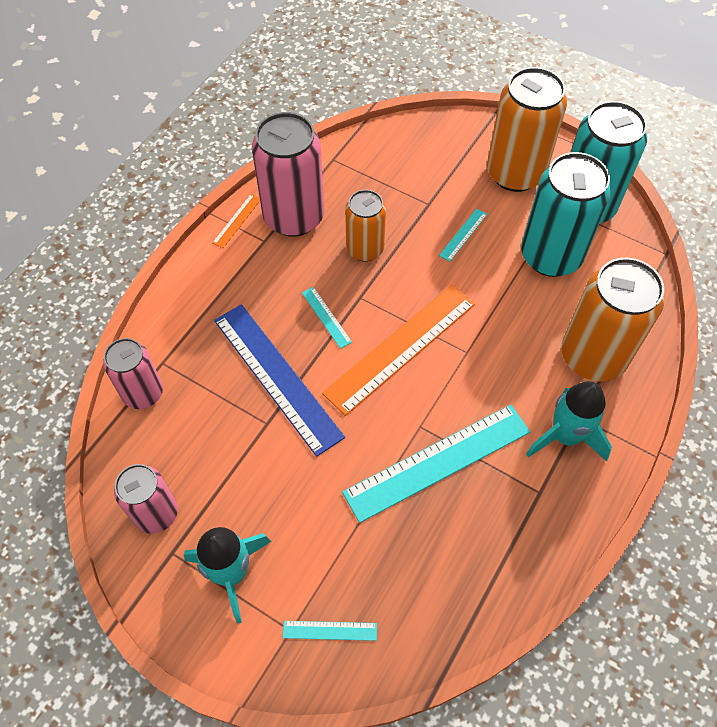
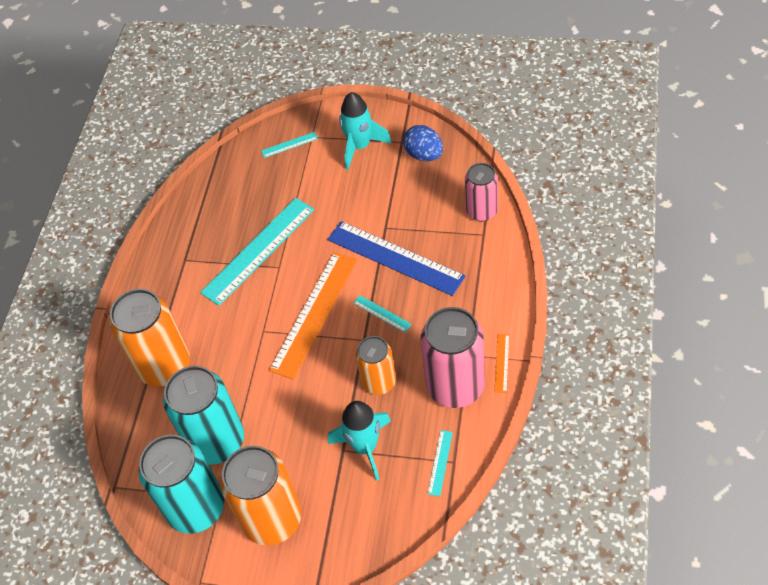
camera: 165 degrees right, 5 degrees down
(156, 513) = (424, 155): pink can -> blue egg
(463, 234) = (300, 431): turquoise ruler -> turquoise ruler (440, 462)
(565, 436) = (174, 300): turquoise rocket -> turquoise rocket (365, 447)

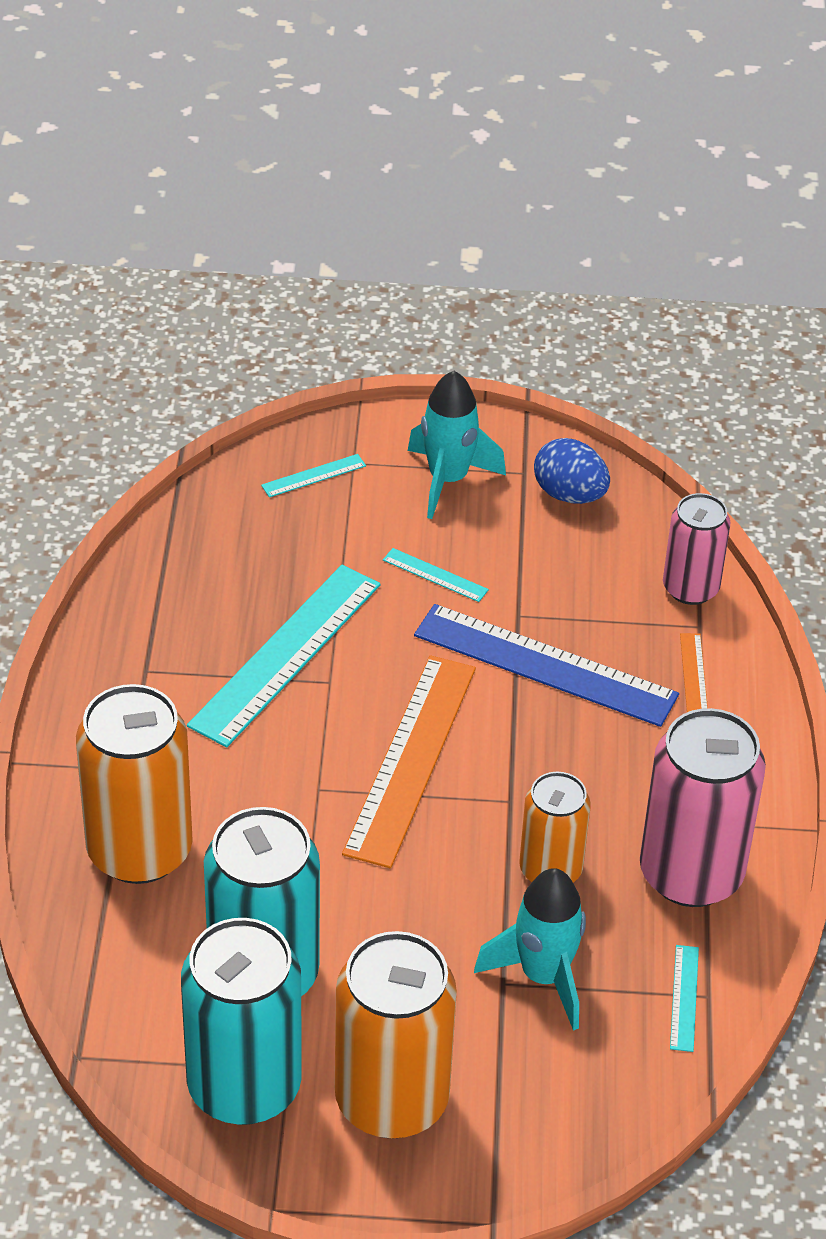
camera: 15 degrees left, 10 degrees down
(382, 313) = (536, 757): turquoise ruler -> turquoise ruler (435, 575)
(502, 363) = (767, 834): orange ruler -> orange ruler (693, 675)

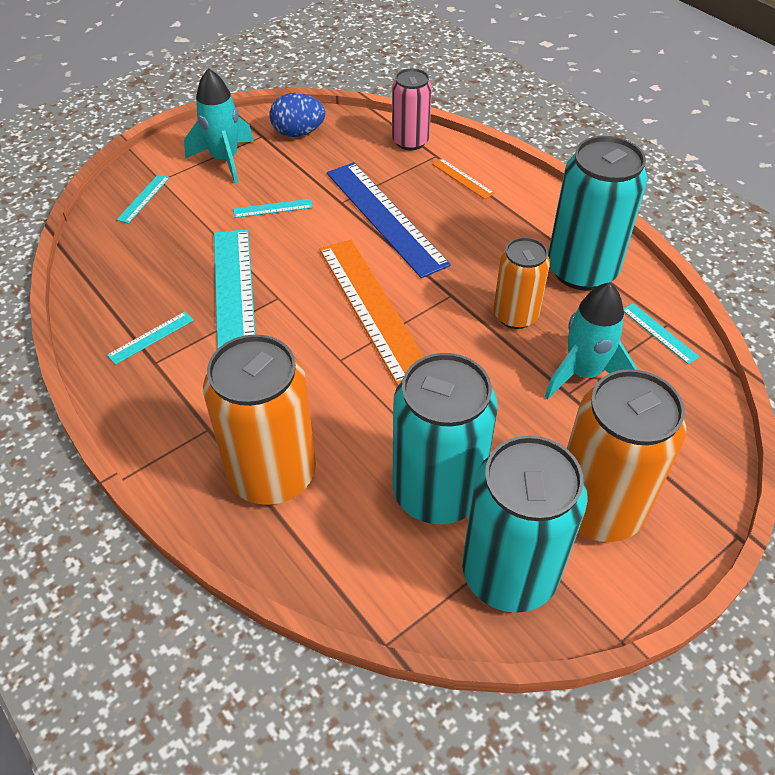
camera: 40 degrees left, 5 degrees up
(167, 642) = (151, 337): none -> turquoise ruler
(545, 665) = (385, 217): blue ruler -> blue ruler turned 75 degrees clockwise
(691, 874) = (582, 270): pink can -> turquoise can

